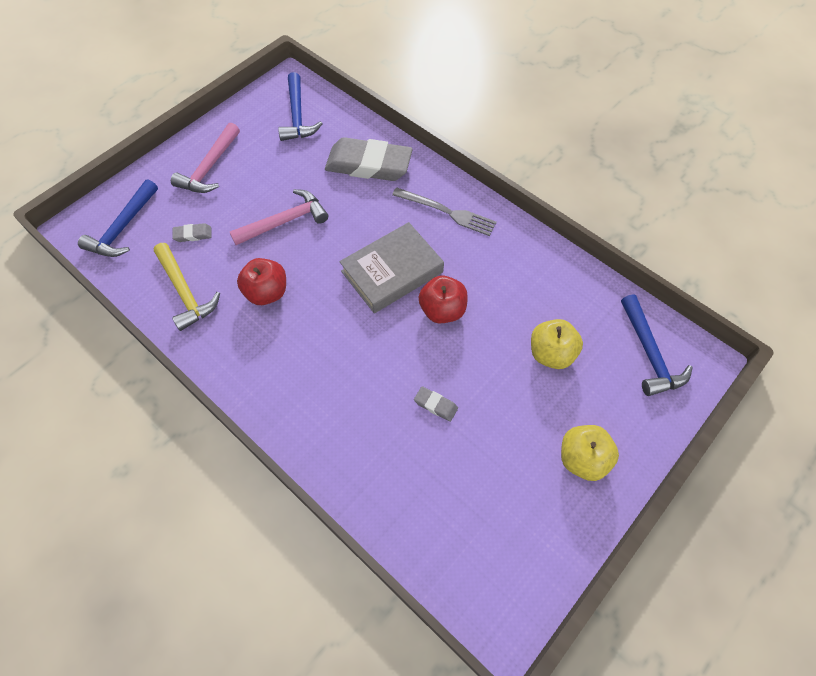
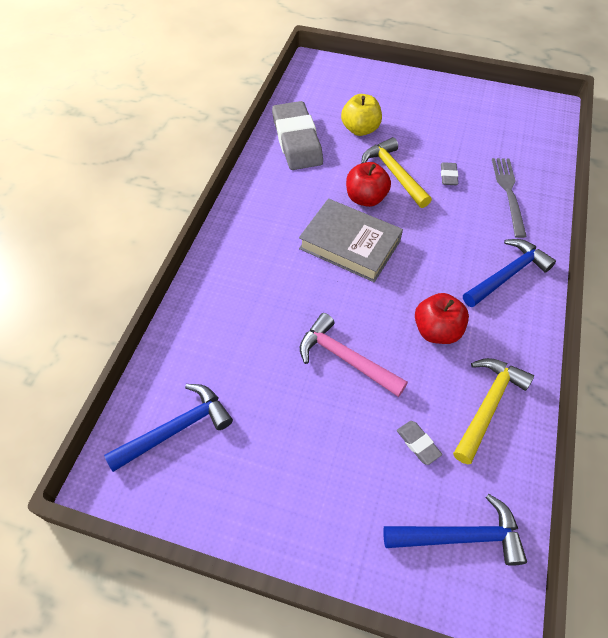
camera: 115 degrees left, 5 degrees down
(210, 168) = (313, 488): pink hammer -> none
(368, 164) = (226, 316): grey eraser -> grey eraser (297, 141)
(447, 212) = (258, 229): grey fork -> grey fork (508, 193)
(465, 353) = (394, 173): none -> yellow hammer
(582, 459) = (427, 98): yellow apple -> none
(649, 354) = (325, 85): blue hammer -> blue hammer (507, 274)

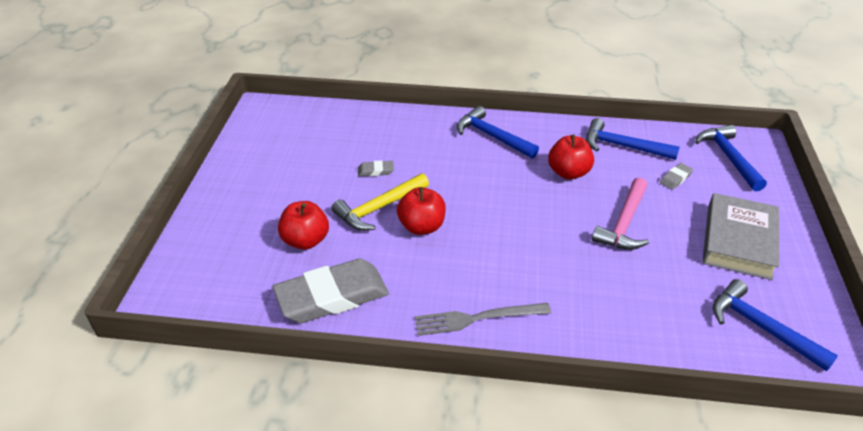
camera: 100 degrees left, 15 degrees down
(350, 244) = (491, 233): grey book -> grey book (738, 241)
(360, 129) = (305, 241): yellow apple -> red apple
(488, 405) = (622, 146): yellow hammer -> blue hammer
(508, 193) = (392, 135): grey fork -> grey fork (477, 318)

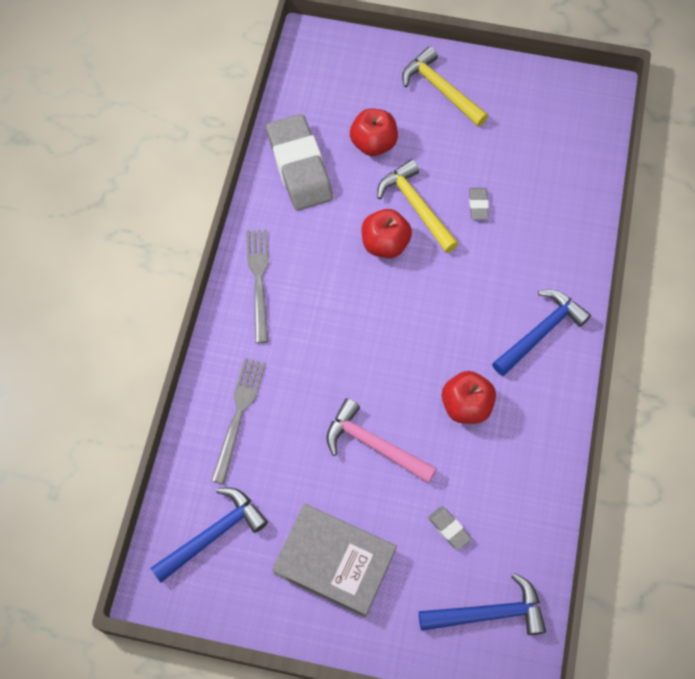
camera: 95 degrees right, 25 degrees up
(244, 198) = (440, 89): none -> yellow hammer
(622, 146) = (516, 483): blue hammer -> none
(633, 320) = (239, 415): none -> grey fork

